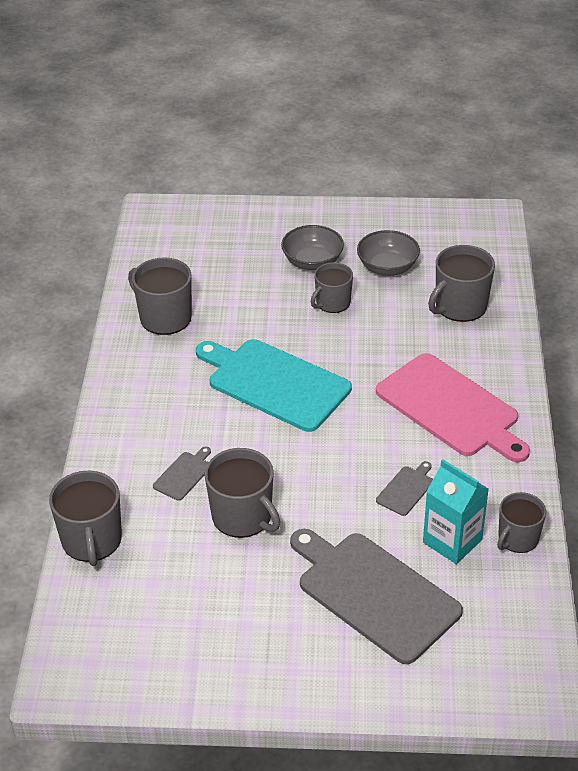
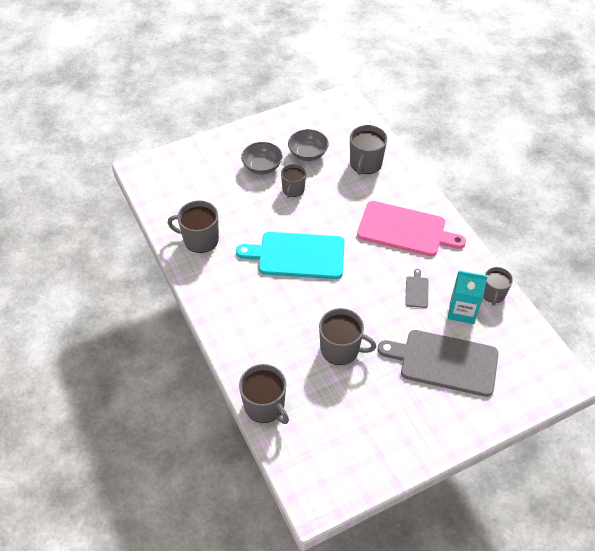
camera: 30 degrees left, 10 degrees up
(184, 474) = (288, 338): grey cutting board -> none

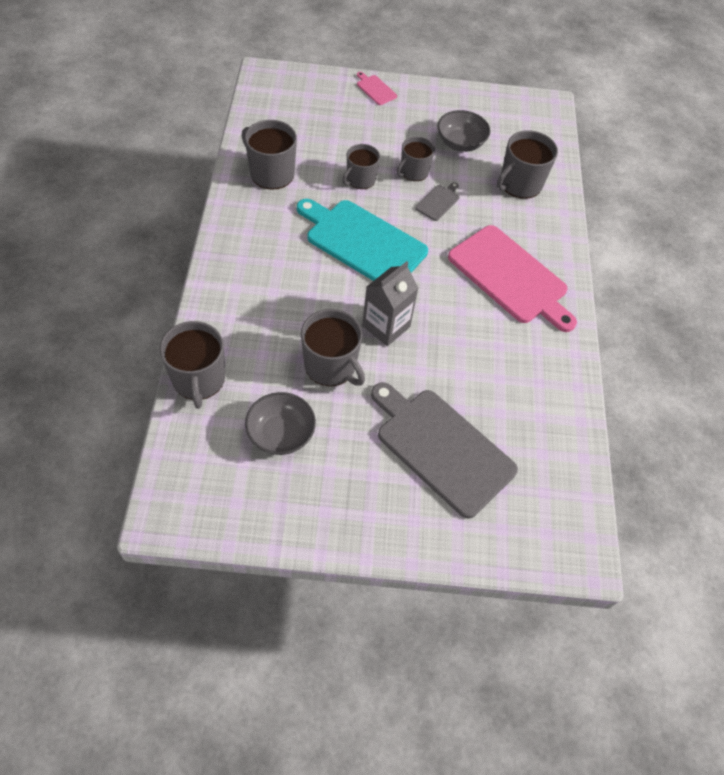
camera: 25 degrees right, 5 degrees up
(223, 142) = (375, 89): none -> pink cutting board
(262, 166) = (398, 132): grey bowl -> grey bowl (281, 434)
(354, 304) = (386, 326): none -> grey carton
(417, 290) = (471, 350): grey cutting board -> grey cutting board (438, 202)
(462, 311) = (509, 402): turquoise carton -> none
(493, 294) = (564, 404): grey mug -> grey mug (360, 179)

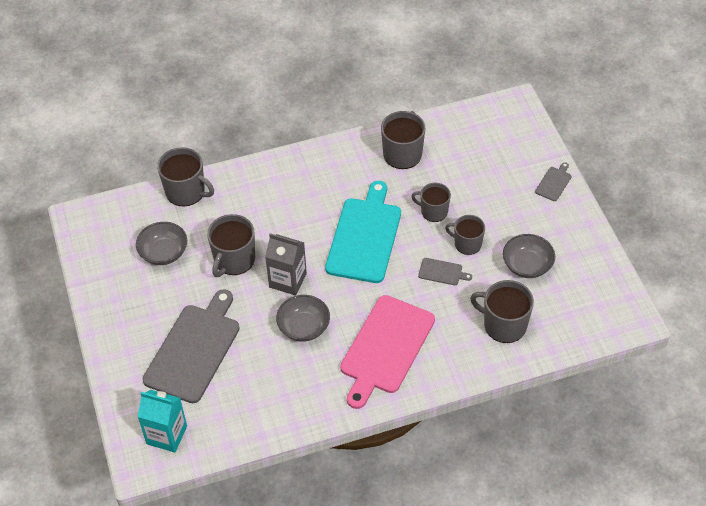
camera: 75 degrees right, 5 degrees down
(198, 379) = (186, 191): grey mug -> grey mug turned 120 degrees counterclockwise
(375, 89) = (554, 183): pink cutting board -> grey cutting board
(455, 334) = (304, 327): none -> grey bowl
(551, 515) = (167, 435): none -> turquoise carton

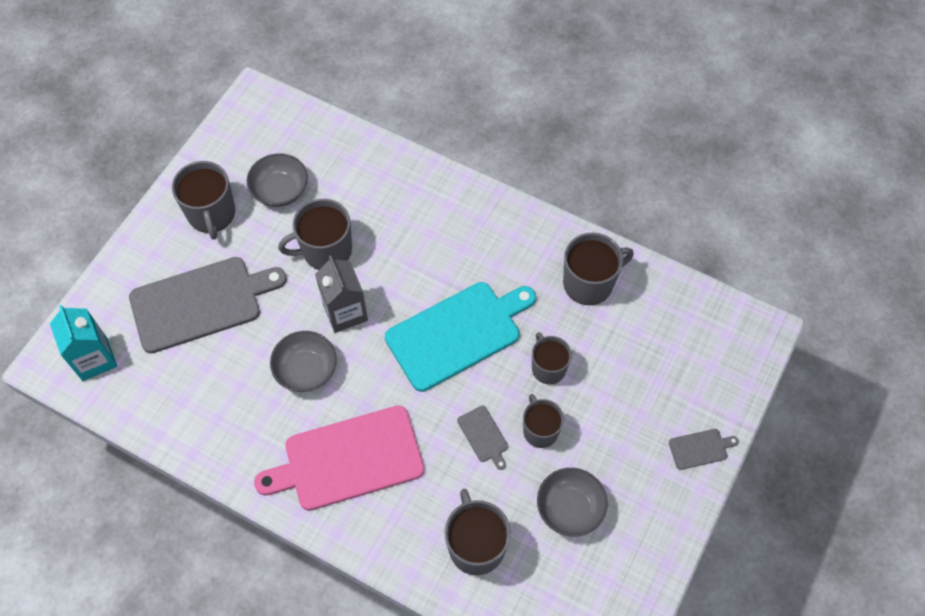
camera: 45 degrees right, 10 degrees up
(186, 191) = (362, 149): grey mug -> grey mug (211, 213)

